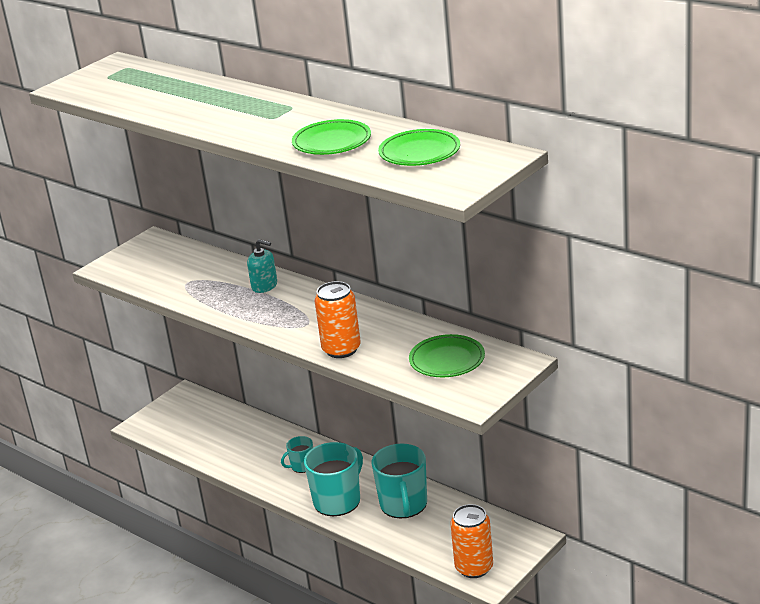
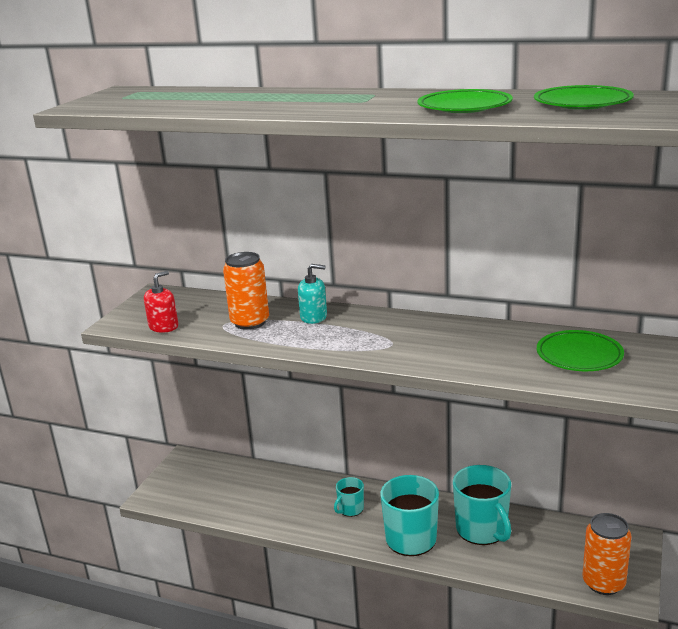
camera: 20 degrees left, 5 degrees down
(139, 277) = (163, 326): none -> red soap dispenser
(341, 349) = (453, 361): orange can -> orange can (250, 322)

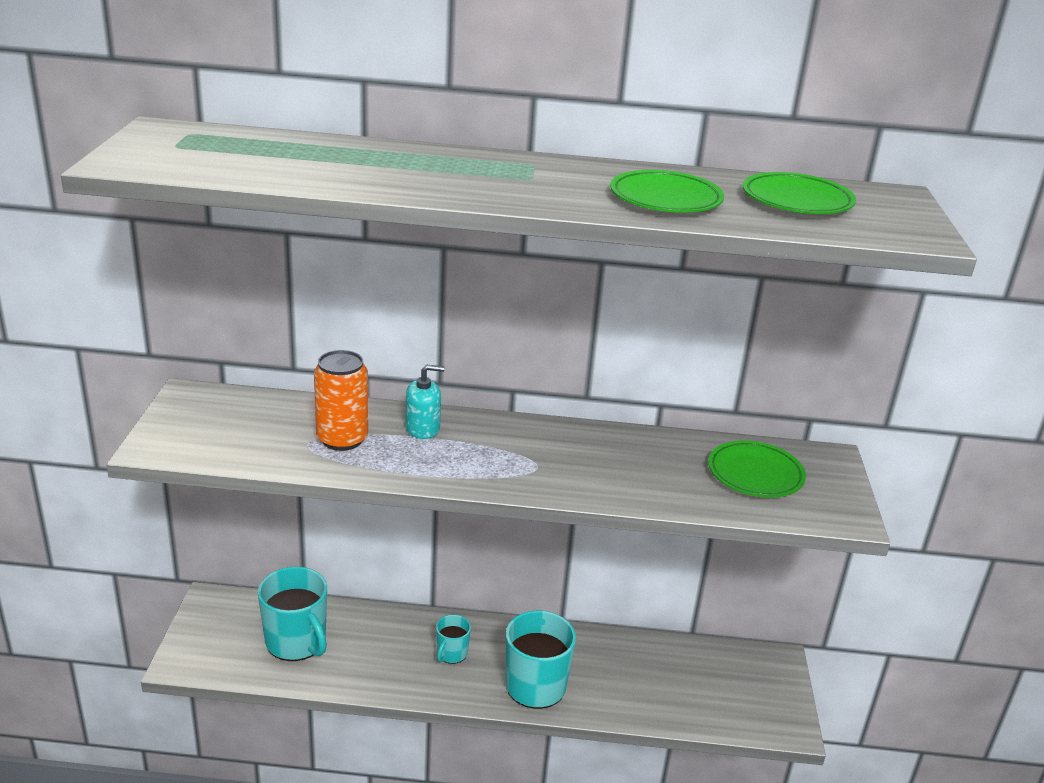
camera: 20 degrees left, 5 degrees up
(163, 326) = (225, 450): red soap dispenser -> none
(482, 530) = (613, 665): turquoise mug -> turquoise mug (296, 642)
(603, 583) = (760, 717): orange can -> none

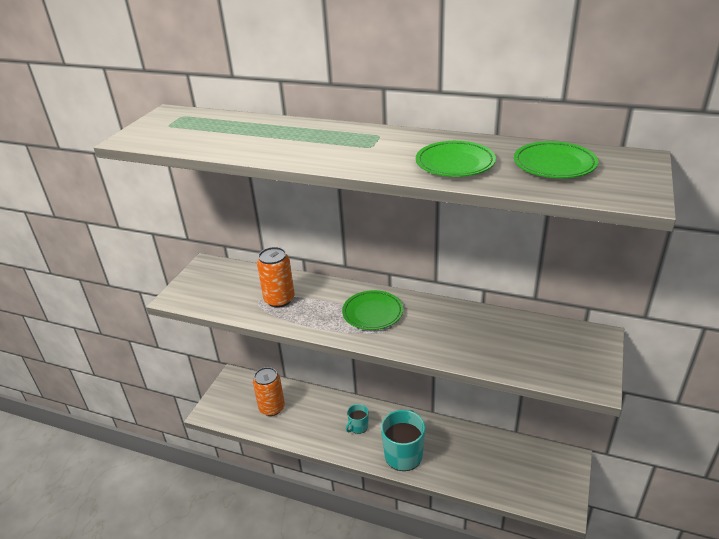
camera: 20 degrees right, 5 degrees up
(296, 642) = (272, 408): turquoise mug -> orange can
(423, 428) = (330, 295): turquoise soap dispenser -> none
(755, 474) = (538, 345): green plate -> green plate (372, 313)

